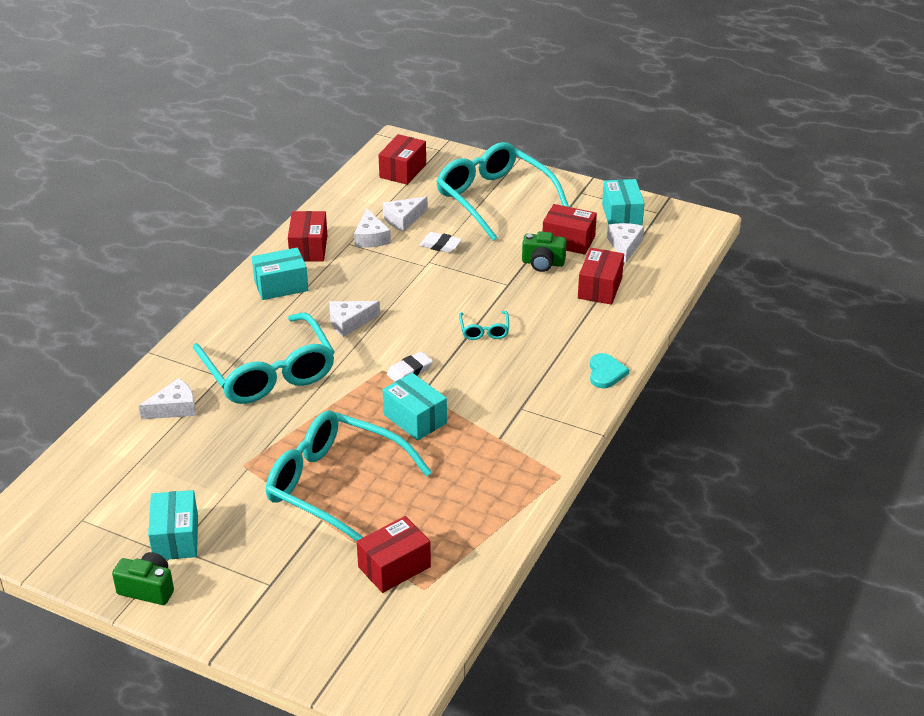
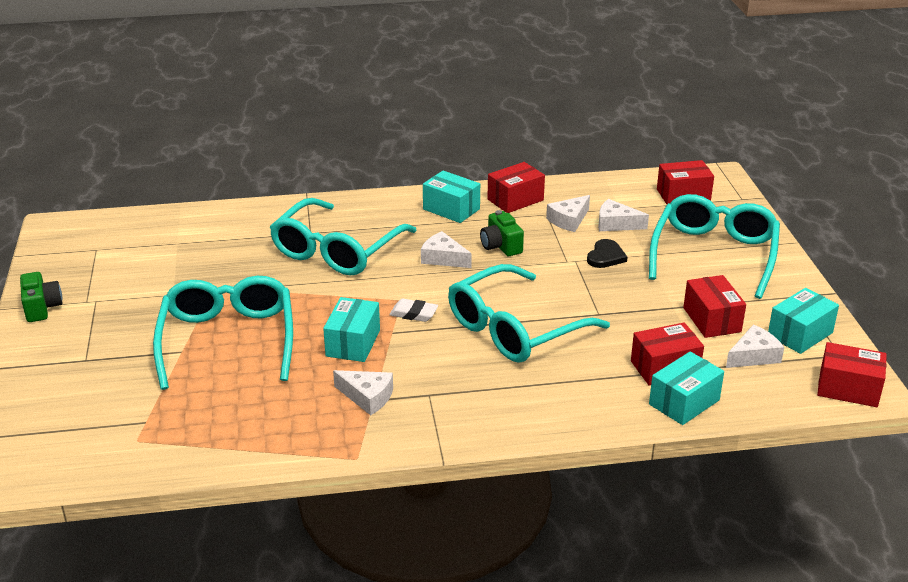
camera: 55 degrees right, 5 degrees down
(174, 408) = (252, 230): white cheese -> white cheese (367, 397)
(176, 538) = (106, 295): turquoise box -> turquoise box (684, 402)
(394, 567) = (152, 412): red box -> red box (848, 389)
(440, 245) = (605, 256): white eraser -> black heart
(484, 330) = (516, 328): turquoise glasses -> turquoise glasses, size x2.41
(543, 263) = (657, 319): green camera -> green camera (501, 246)
(605, 373) = (538, 424): turquoise heart -> none

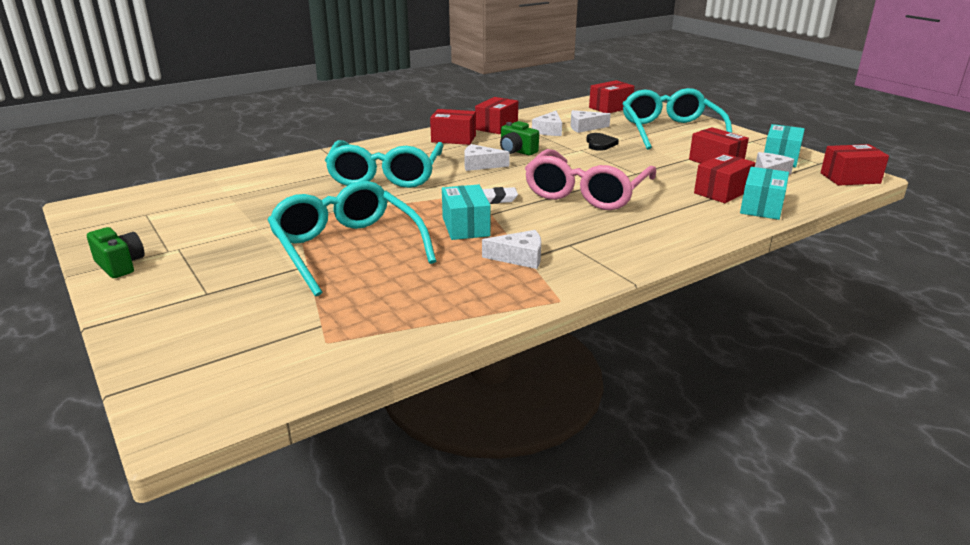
camera: 25 degrees left, 5 degrees down
(451, 209) = (453, 139): turquoise box -> red box
(516, 328) = (587, 192): turquoise glasses -> pink glasses

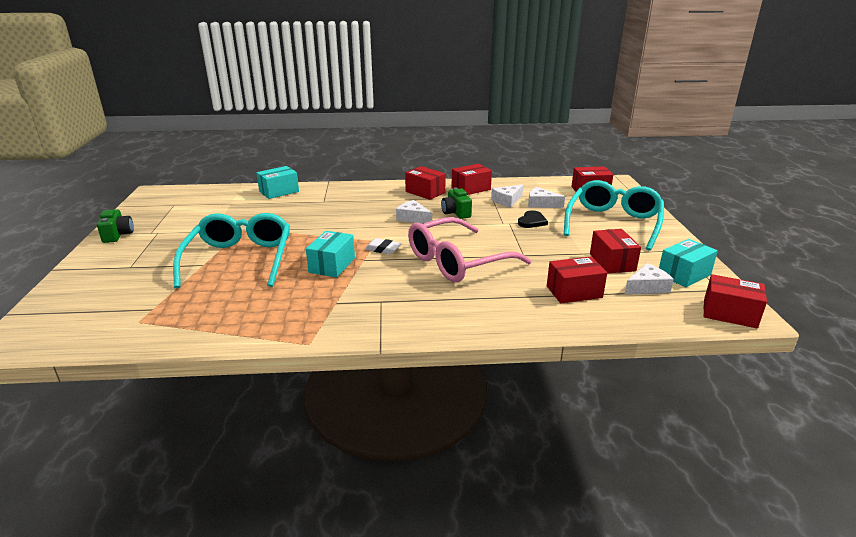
camera: 30 degrees right, 0 degrees up
(386, 175) = (339, 211): turquoise glasses -> none
(519, 257) = (331, 300): white cheese -> none
(761, 207) = (589, 316): turquoise box -> turquoise box (279, 192)

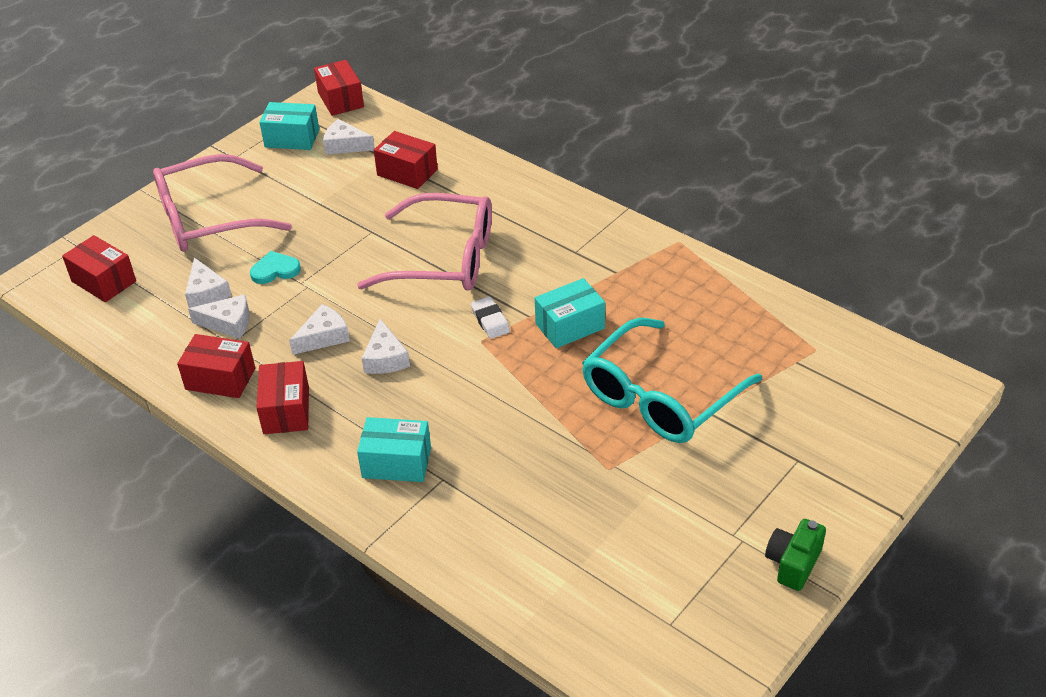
camera: 135 degrees left, 15 degrees up
(279, 192) = (476, 558): turquoise box -> turquoise box (396, 462)
(456, 213) = (324, 337): green camera -> white cheese
(532, 221) = (275, 270): black heart -> turquoise heart
(612, 262) = (317, 179): red box -> none
(613, 223) = (209, 218): turquoise glasses -> pink glasses

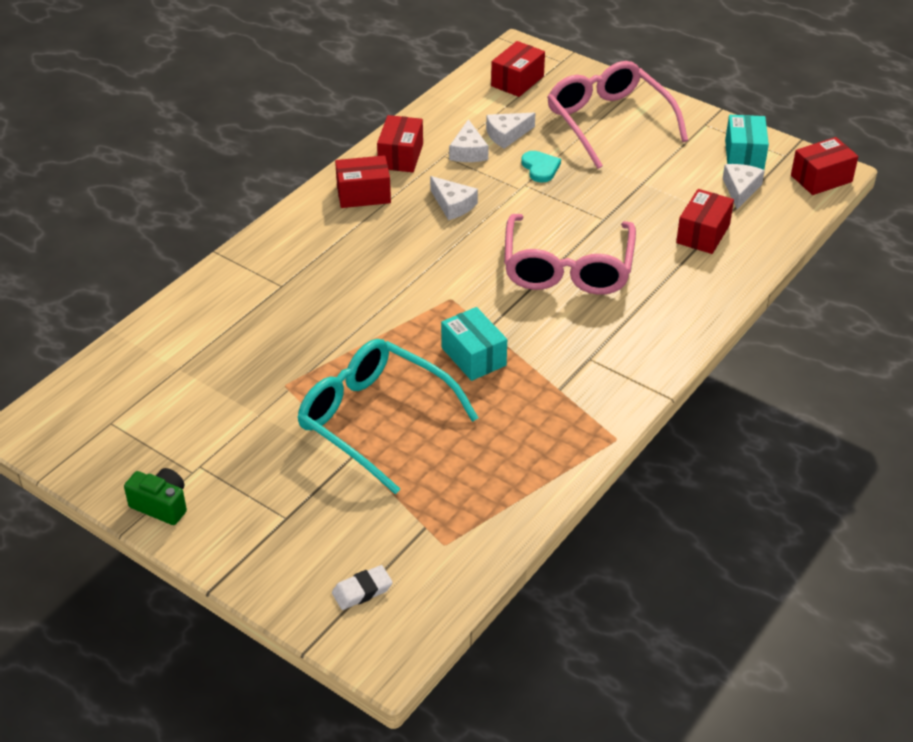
camera: 85 degrees right, 0 degrees up
(385, 358) = (426, 242): white cheese -> none
(396, 462) = (301, 259): turquoise box -> none
(490, 321) = (479, 303): white eraser -> white eraser (362, 591)

